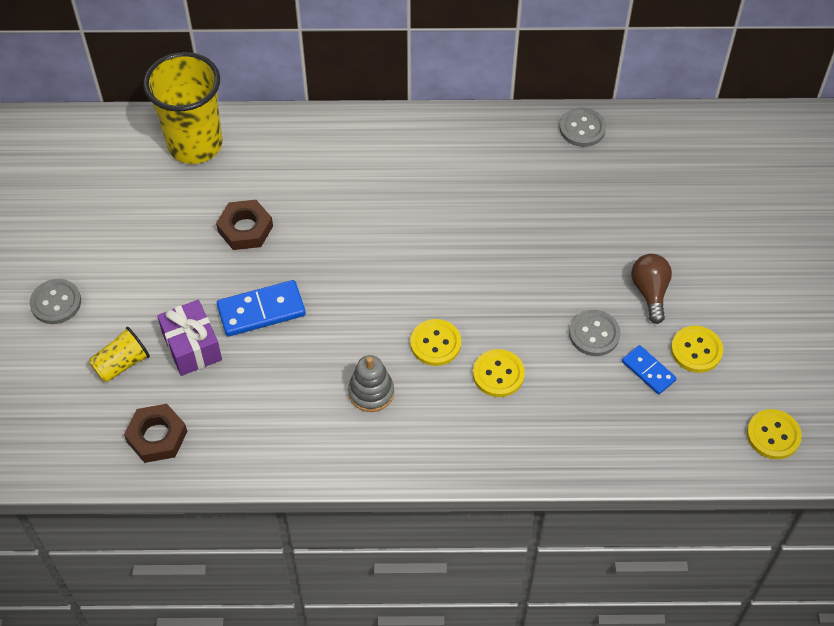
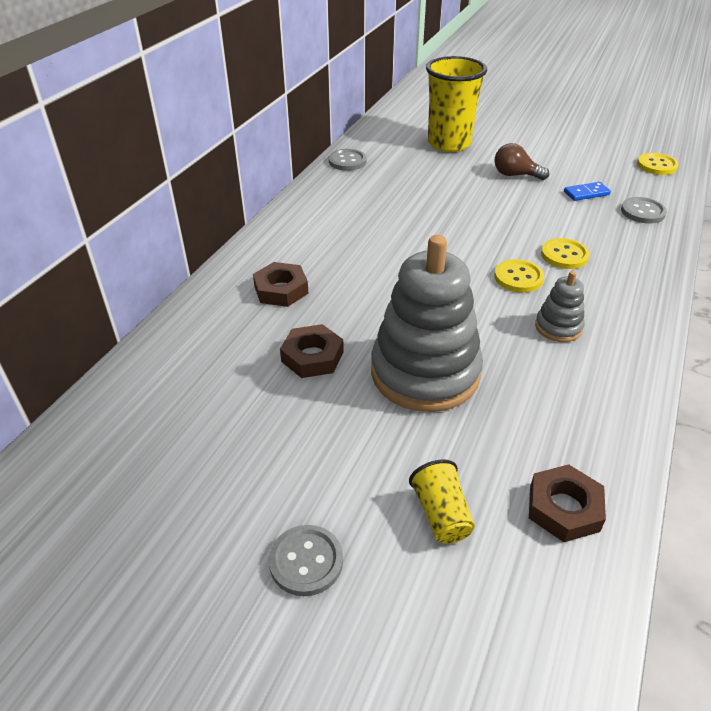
camera: 65 degrees left, 15 degrees down
(192, 347) = (446, 440): purple gift -> none
(195, 145) = (170, 364): yellow cup -> yellow cup (449, 144)
(261, 310) = (425, 373): blue domino -> grey stacking toy
(321, 171) = (281, 290): none -> brown nut
(594, 334) = (543, 205): grey button -> grey button (642, 212)
(696, 350) = (575, 172): yellow button -> none

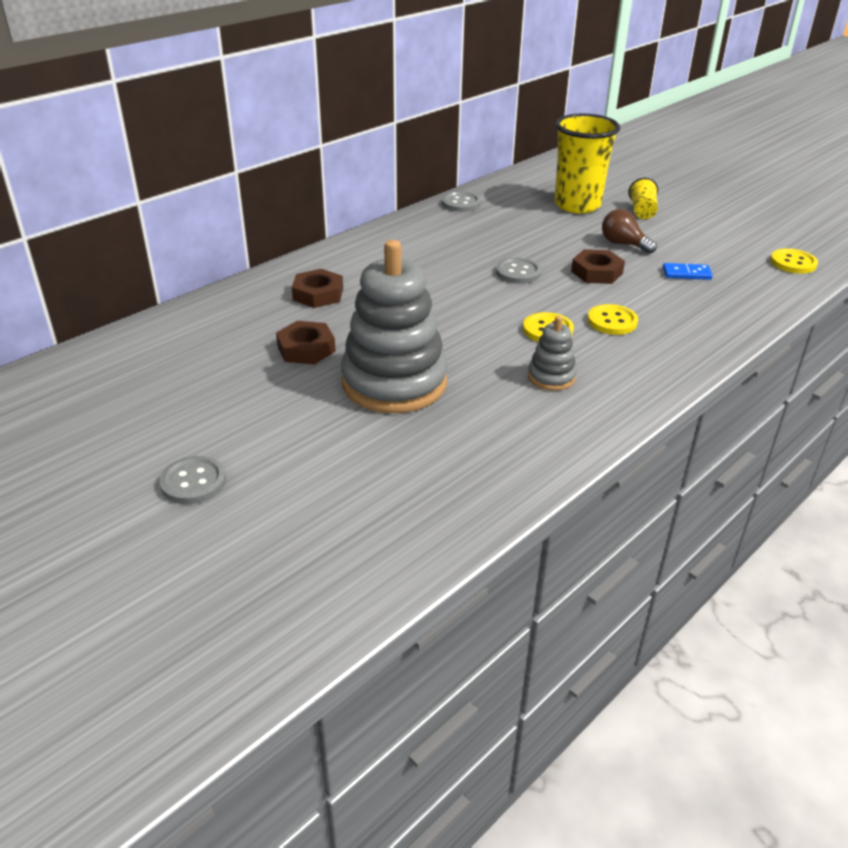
camera: 20 degrees right, 5 degrees down
(441, 514) = (324, 482): yellow cup -> yellow cup (642, 211)
(564, 508) = (434, 507): brown nut -> brown nut (596, 272)
(642, 212) = (734, 301): grey button -> grey button (518, 272)

